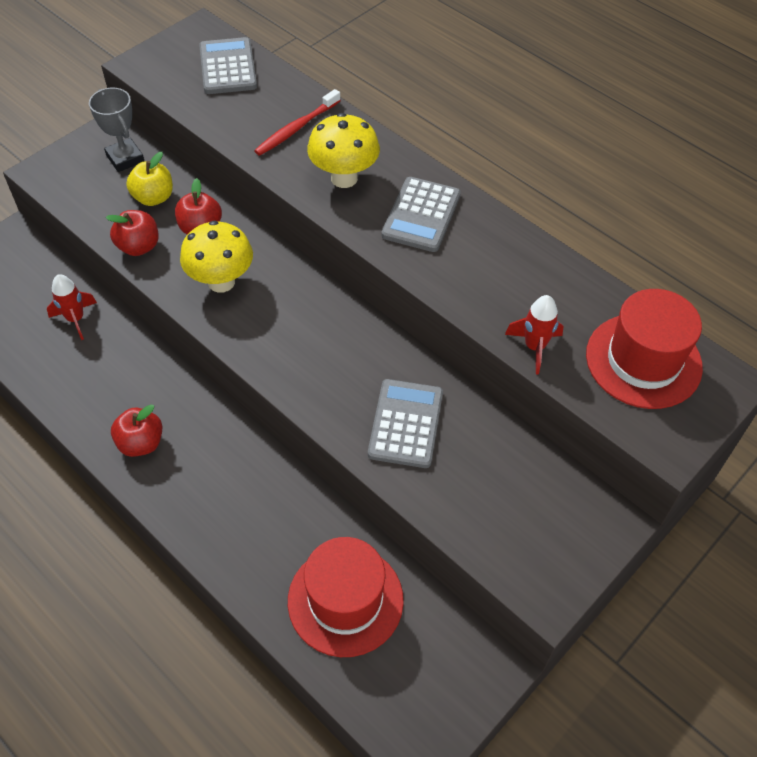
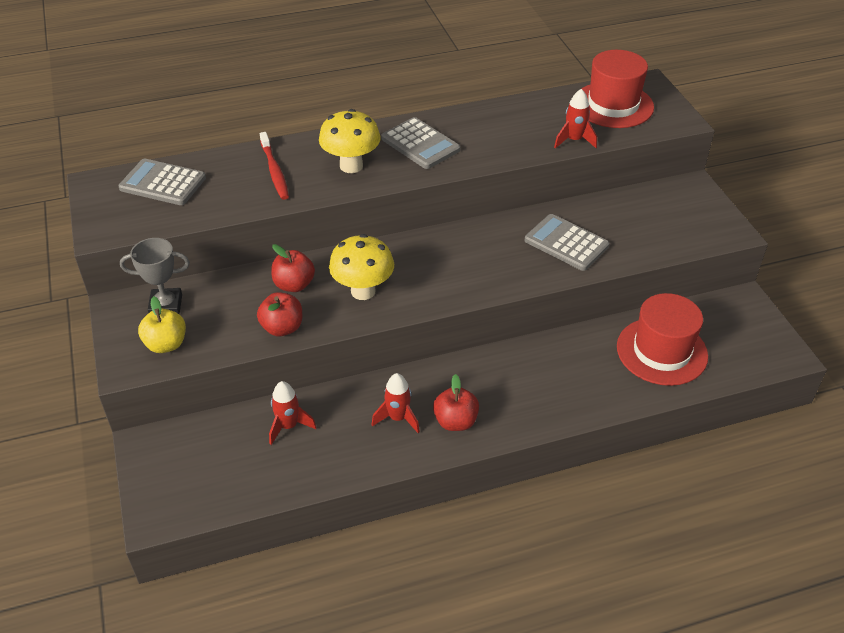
camera: 60 degrees left, 10 degrees down
(123, 395) = (398, 418): none -> red rocket
(153, 197) = (232, 302): yellow apple -> yellow apple (166, 344)

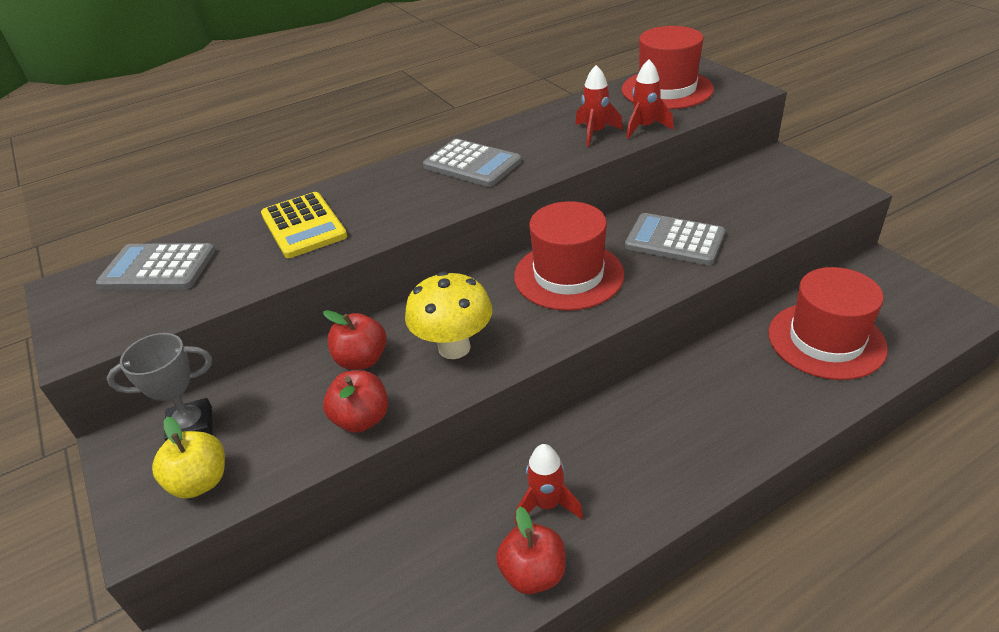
camera: 10 degrees left, 5 degrees down
(274, 171) = (303, 226): red toothbrush -> yellow calculator
(288, 426) = (401, 555): red rocket -> red rocket (595, 133)
(351, 166) = (398, 201): yellow mushroom -> none
(455, 421) = (624, 490): red apple -> red apple (533, 573)
(470, 253) = (568, 275): none -> red hat

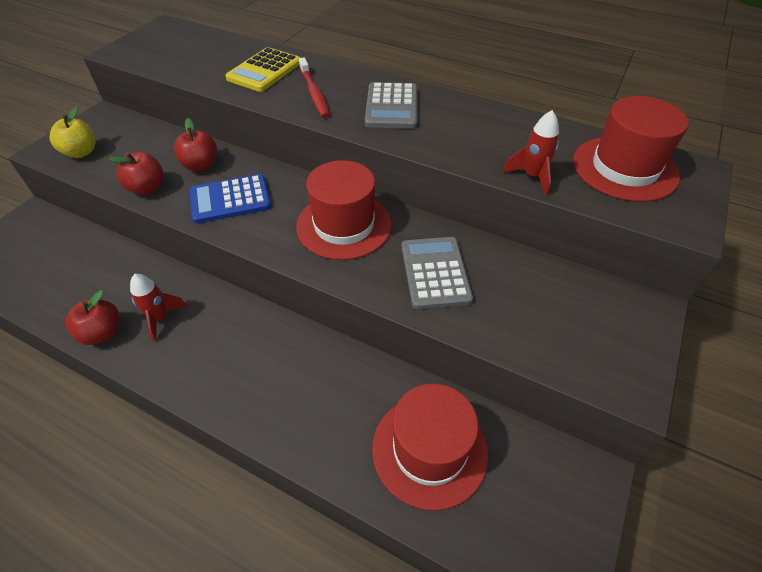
camera: 55 degrees right, 10 degrees up
(158, 268) = (194, 43): grey calculator -> none
(191, 426) = (121, 130): grey trophy -> none
(393, 203) = (314, 93): none -> red toothbrush
(454, 347) = (230, 199): yellow mushroom -> blue calculator
(595, 133) = (495, 151): red rocket -> none

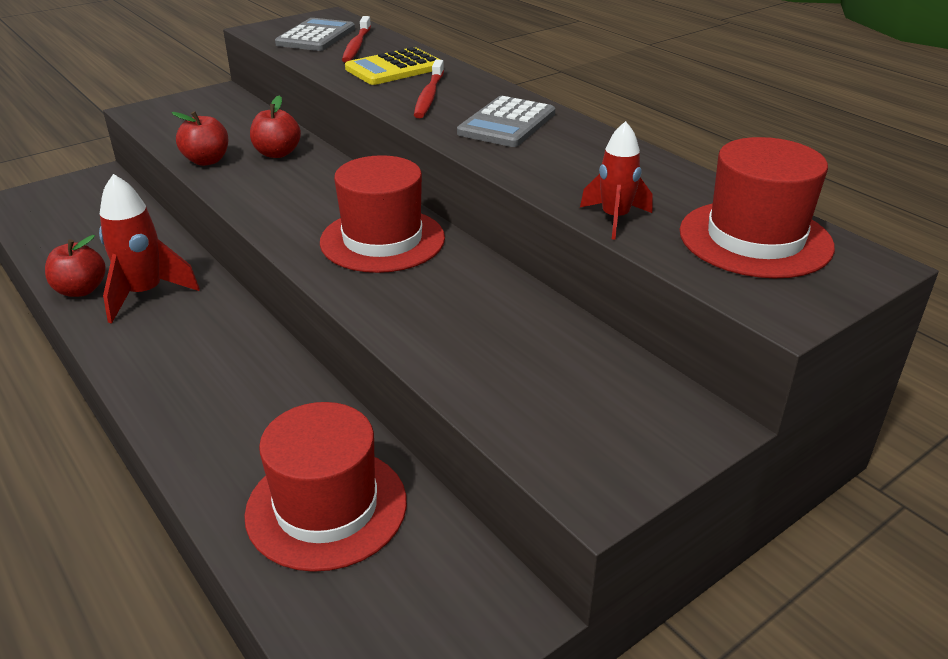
camera: 25 degrees right, 15 degrees down
(81, 152) = (171, 119): yellow apple -> none
(160, 318) = (145, 294): red rocket -> red rocket, size x1.57
(215, 54) = (356, 46): none -> red toothbrush
(230, 199) = (280, 189): blue calculator -> none
(435, 273) = (448, 309): grey calculator -> grey calculator (316, 36)

